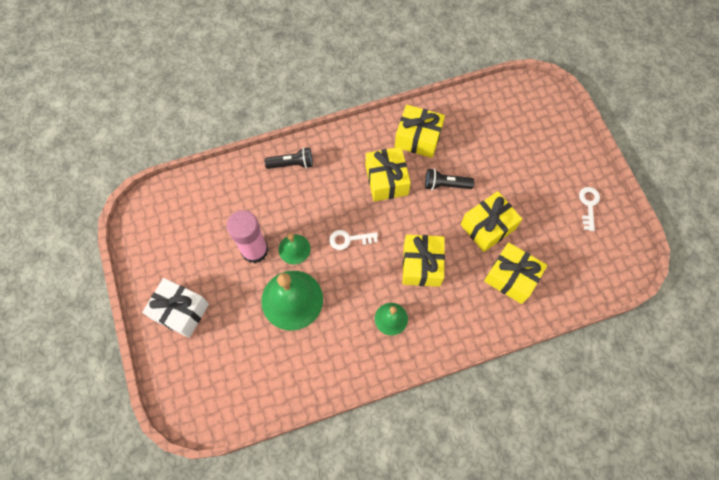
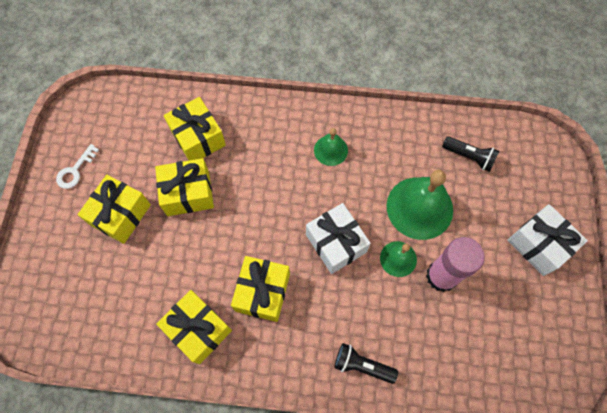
camera: 155 degrees left, 0 degrees up
(349, 239) = (336, 243): white key -> white gift
(421, 265) = (275, 185): yellow gift -> yellow gift (120, 215)
(446, 184) = (202, 257): black flashlight -> black flashlight (469, 157)

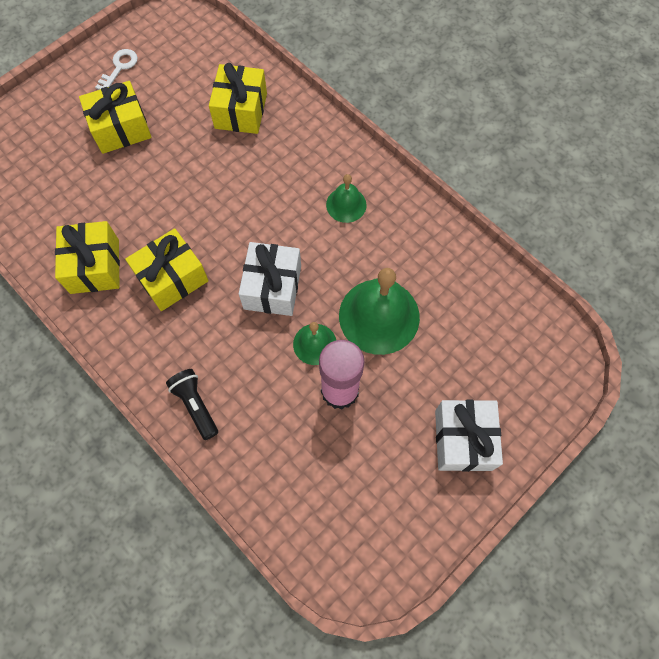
camera: 40 degrees right, 0 degrees up
(75, 170) = (119, 67): white key -> white key turned 135 degrees clockwise
(188, 193) = (189, 151): yellow gift -> none
(469, 157) = (473, 308): black flashlight -> none

